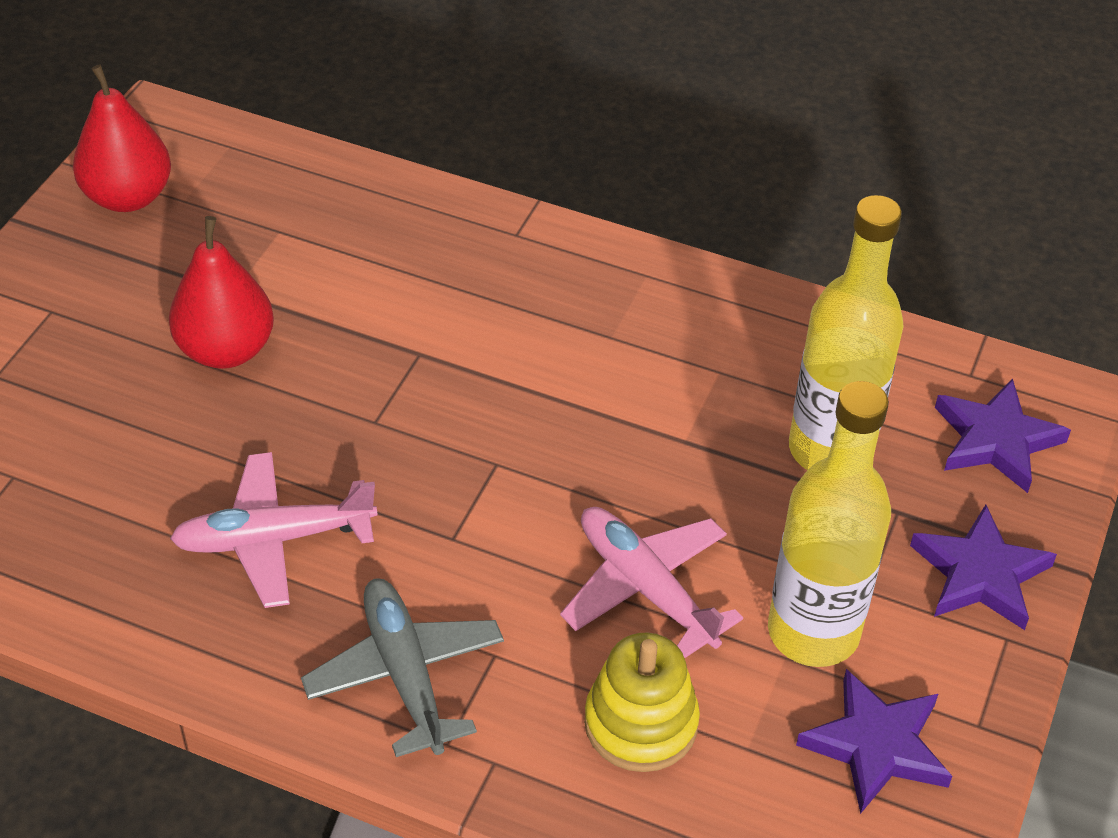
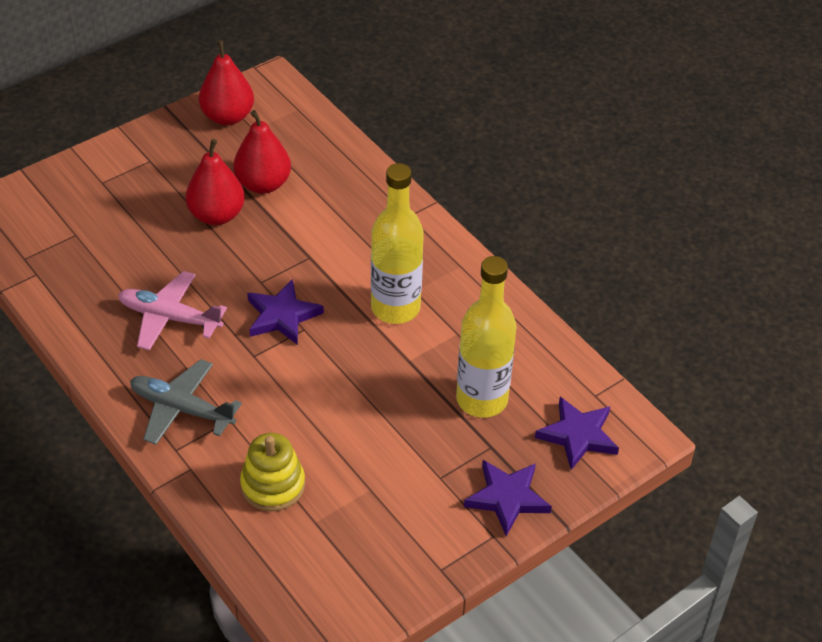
camera: 30 degrees right, 0 degrees up
(263, 274) = (263, 184): none -> red pear
(405, 674) = (181, 409): grey plane -> grey plane turned 75 degrees counterclockwise
(645, 587) = (328, 423): pink plane -> none
(813, 632) = (394, 484): yellow bottle -> yellow bottle (395, 308)
(876, 745) = (379, 552): purple star -> purple star (282, 316)

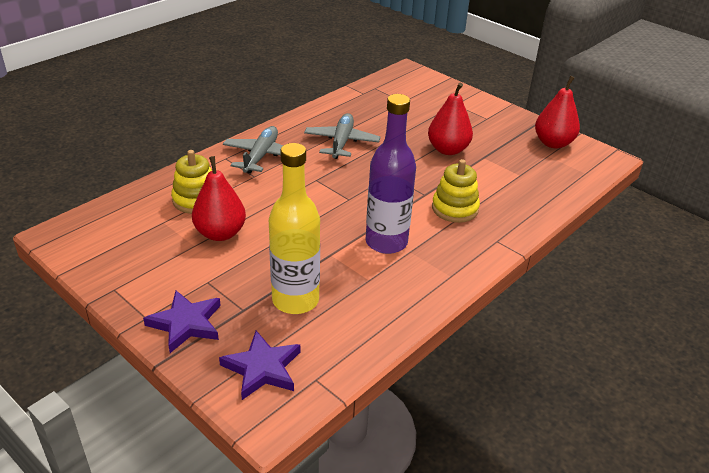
camera: 80 degrees right, 10 degrees down
(169, 317) = (341, 142): pink plane -> grey plane
(263, 184) = (491, 166): red pear -> red pear (220, 233)
(282, 316) = (358, 188): purple star -> none
(344, 236) = (455, 208): none -> yellow stacking toy
(395, 308) = (386, 242): yellow bottle -> purple bottle

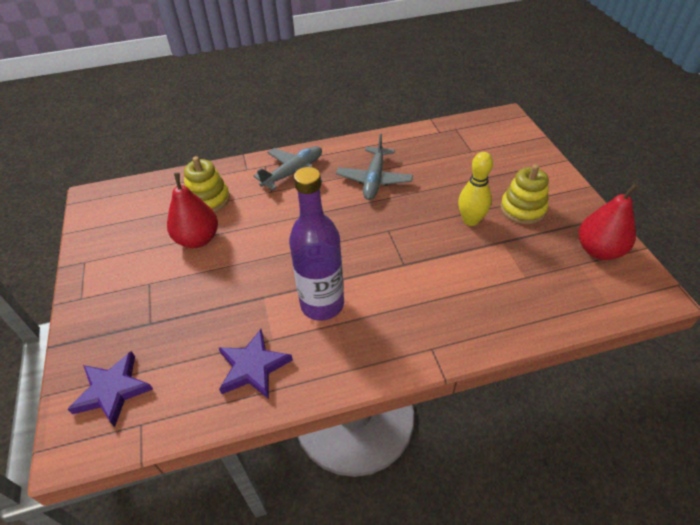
camera: 35 degrees right, 10 degrees up
(186, 323) = (100, 317): purple star -> purple star (253, 367)
(295, 300) = (195, 333): yellow bottle -> none
(341, 142) = (374, 180): grey plane -> grey plane turned 150 degrees clockwise
(448, 150) = (470, 220): red pear -> yellow bowling pin
(455, 208) = (420, 292): yellow stacking toy -> yellow stacking toy (522, 209)

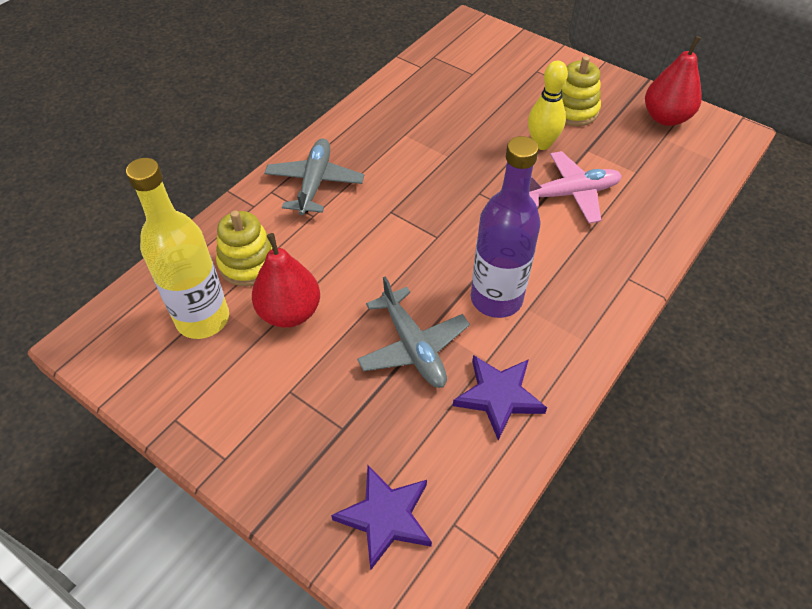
camera: 40 degrees left, 5 degrees up
(154, 217) = (203, 319): none -> yellow bottle
(374, 180) = (410, 148): grey plane -> grey plane (413, 347)
(454, 265) = (571, 194): none -> pink plane

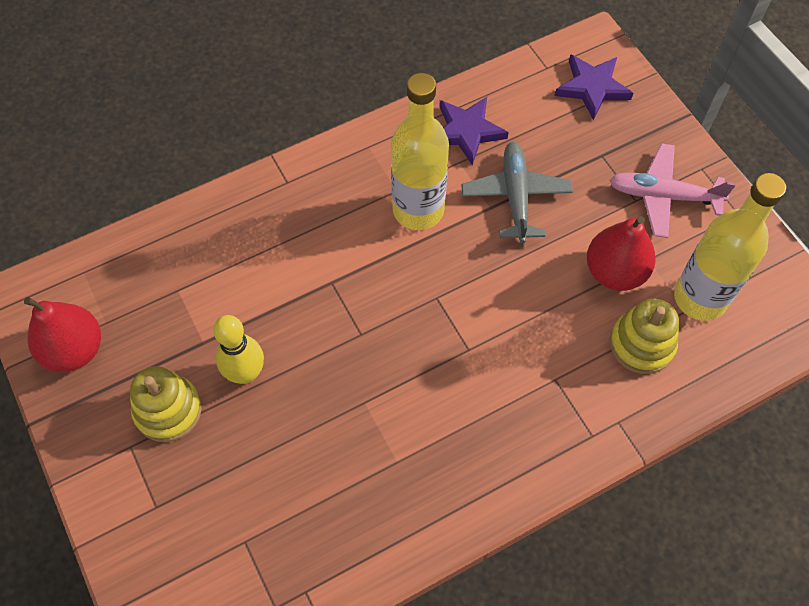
camera: 155 degrees left, 10 degrees up
(315, 183) = (537, 427): grey plane -> none
(496, 299) = (418, 210): purple bottle -> yellow bottle
(571, 194) = (266, 291): pink plane -> pink plane (663, 196)

